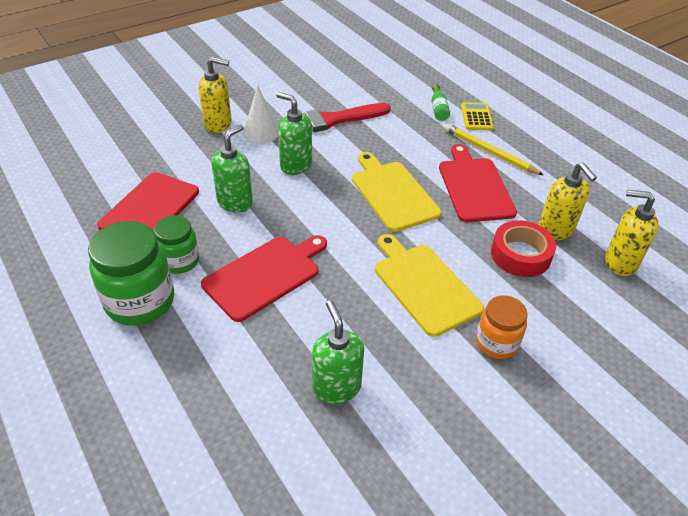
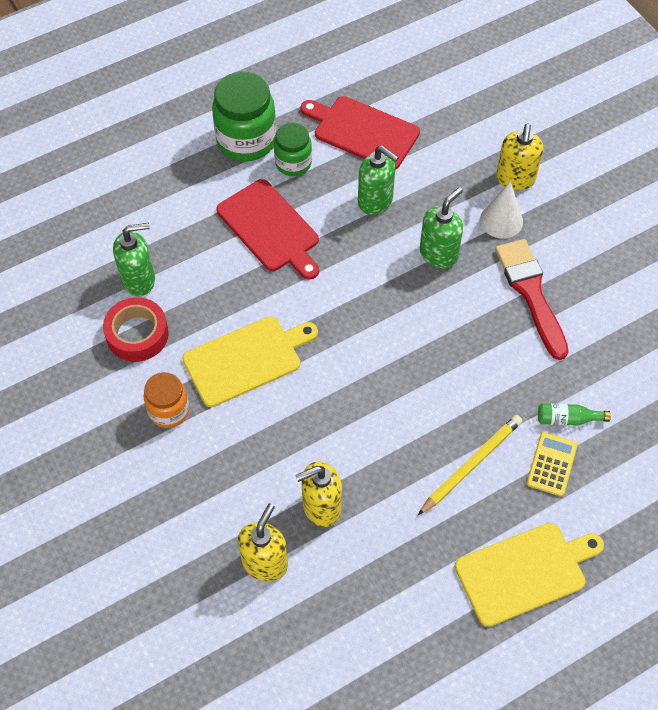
camera: 95 degrees right, 15 degrees up
(392, 193) = (388, 346): yellow cutting board -> yellow cutting board (524, 572)
(474, 187) = (400, 434): red cutting board -> none
(476, 117) = (551, 464): yellow calculator -> yellow calculator turned 75 degrees counterclockwise
(520, 255) = (283, 459): red tape -> red tape (137, 334)

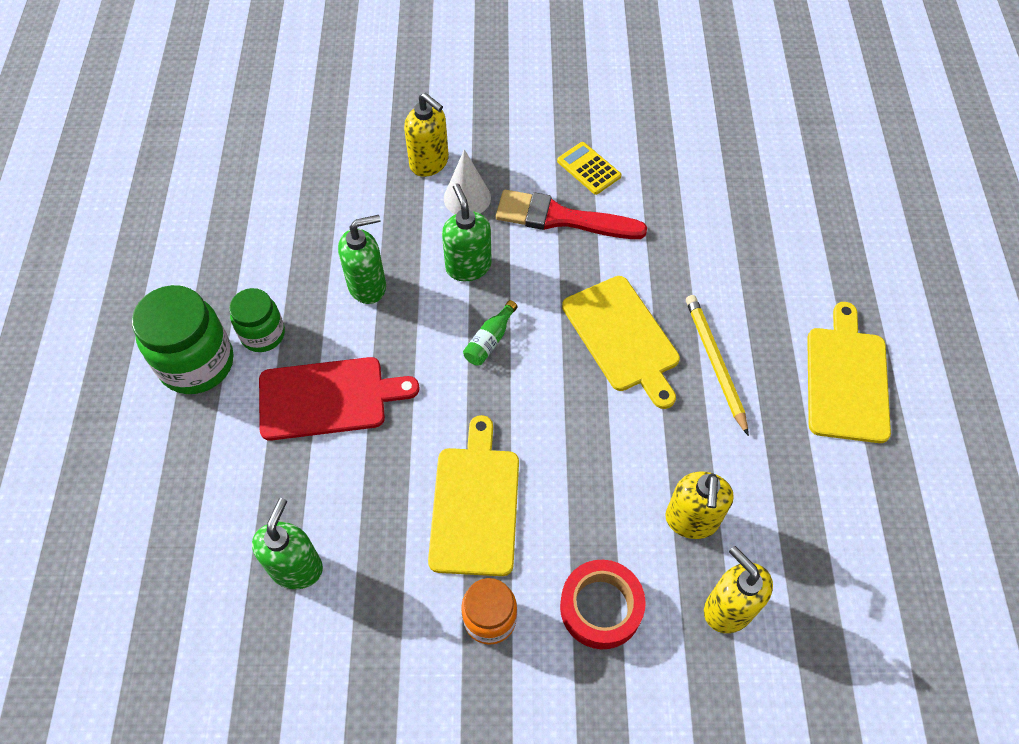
camera: 60 degrees left, 0 degrees up
(137, 334) = (368, 605): red tape -> red tape (601, 607)
(362, 132) = (275, 253): red cutting board -> none
(449, 388) = (623, 337): none -> yellow cutting board
(551, 464) = (748, 299): yellow calculator -> yellow calculator (588, 169)
(567, 419) = (709, 262): green bottle -> green bottle (490, 340)

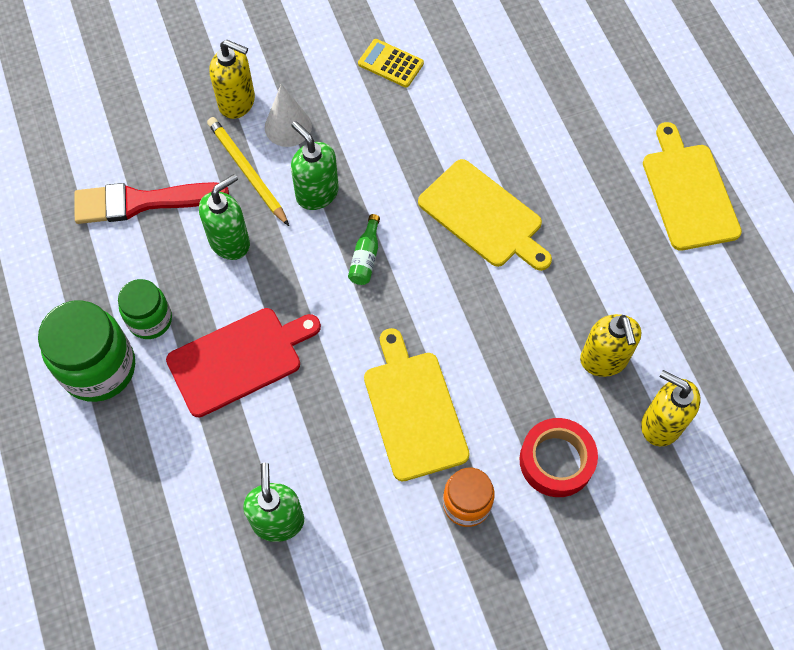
camera: 20 degrees left, 5 degrees up
(561, 218) = (384, 120): red brush -> red brush (142, 202)
(715, 363) = (573, 214): yellow pencil -> yellow pencil (247, 172)

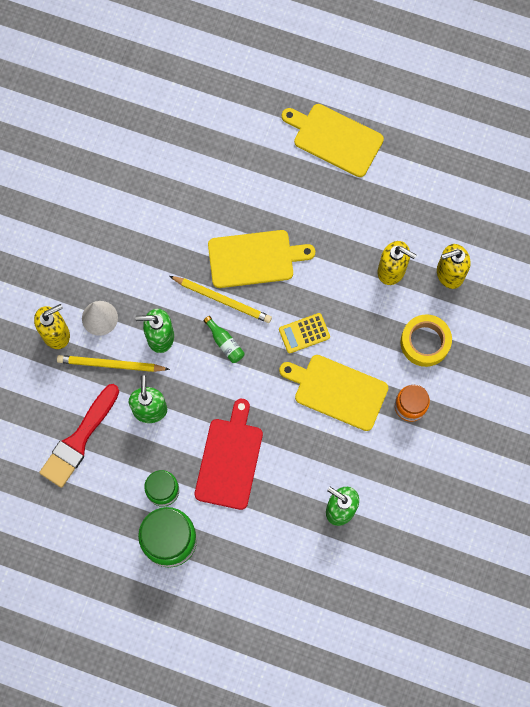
camera: 50 degrees left, 10 degrees up
(390, 64) = (107, 225): yellow calculator -> yellow calculator (304, 333)
(410, 219) = (222, 300): none -> yellow pencil
(556, 461) = (425, 342): red tape -> yellow tape

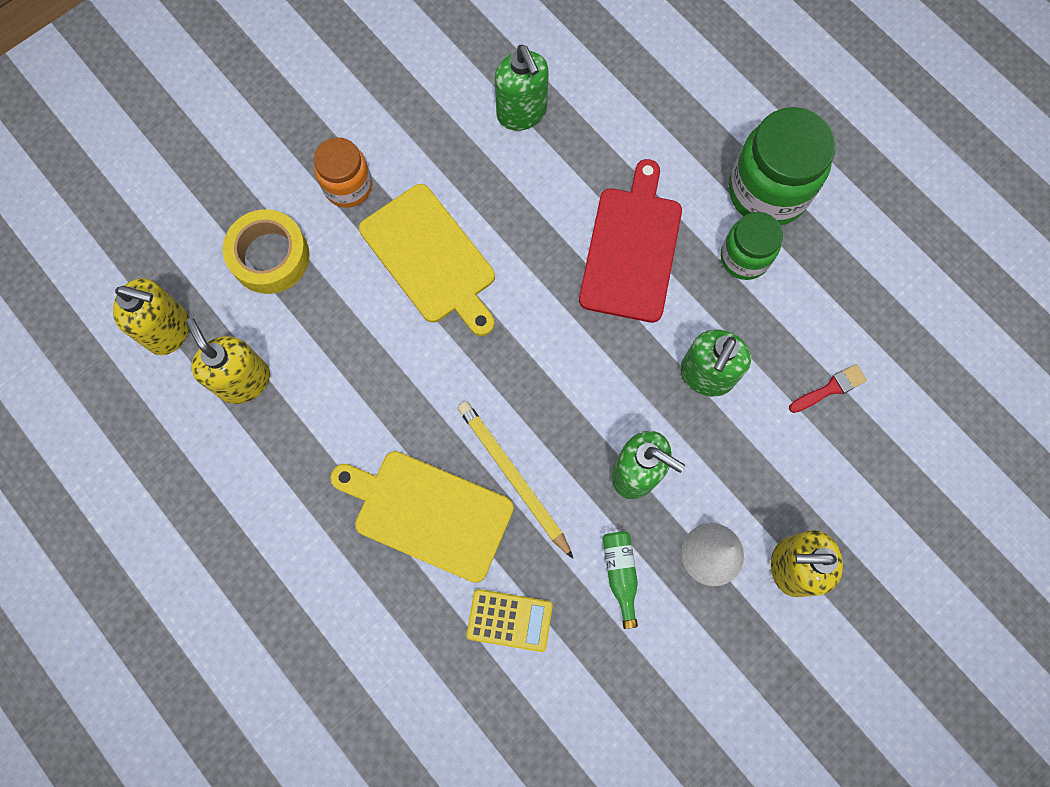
camera: 150 degrees left, 0 degrees up
(79, 440) = (830, 388): red brush -> red brush, size x0.45
(111, 364) = (730, 472): yellow pencil -> none
(225, 343) = (546, 410): green bottle -> green bottle (620, 574)
(229, 459) = (631, 249): red cutting board -> red cutting board turned 150 degrees clockwise
(304, 333) = (425, 361): yellow calculator -> yellow calculator (509, 620)
(335, 139) = (183, 639): yellow cutting board -> none

